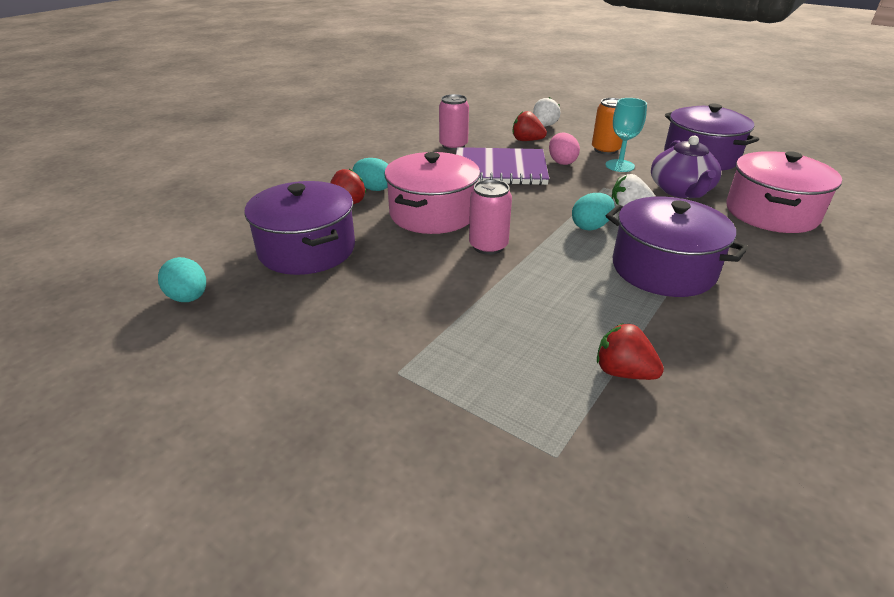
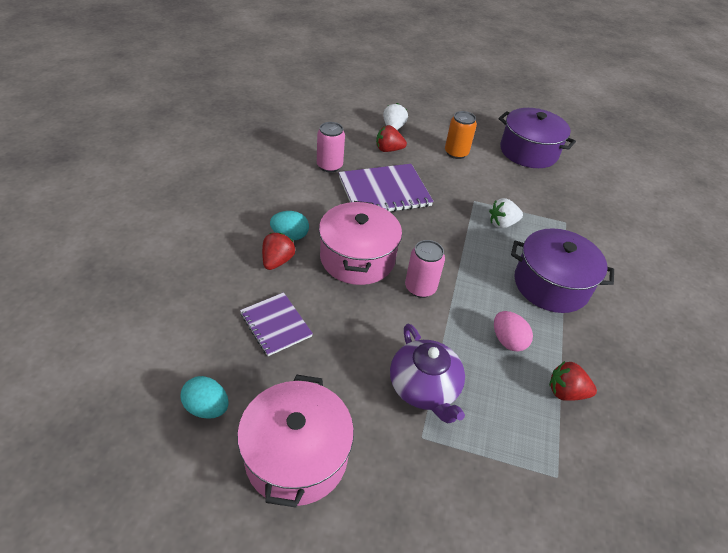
camera: 25 degrees left, 10 degrees up
(307, 249) = (275, 325): purple pot -> purple notebook
(561, 162) = (429, 174): pink egg -> pink egg (507, 341)
(590, 226) = (484, 249): turquoise egg -> none
(619, 166) = (475, 172): turquoise goblet -> none
(681, 190) = (530, 195): purple teapot -> purple teapot (424, 388)
(771, 213) = (597, 209): pink pot -> pink pot (296, 456)

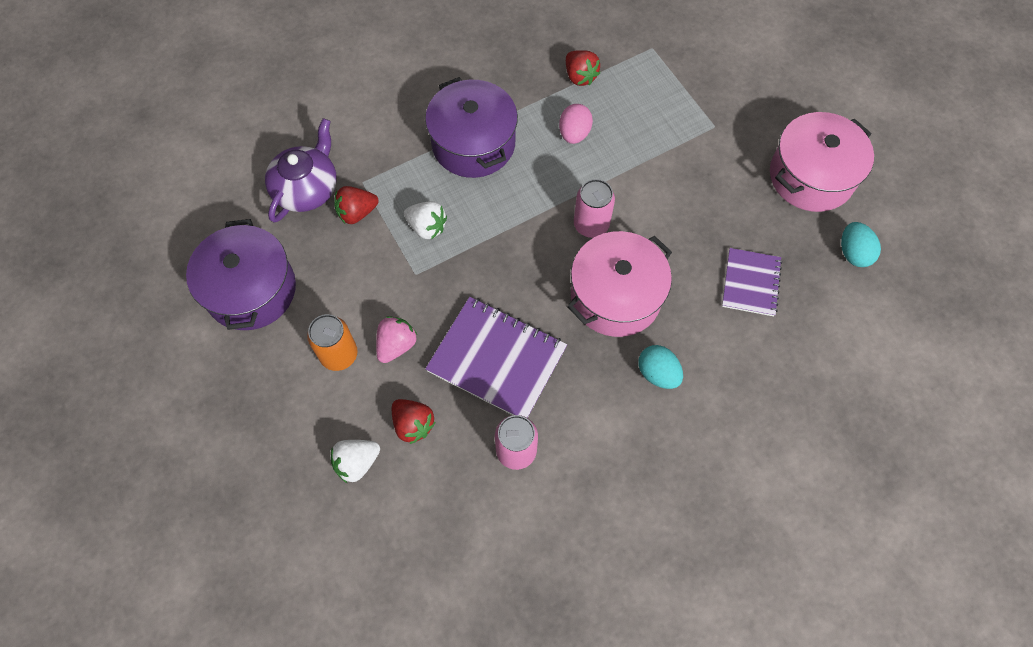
camera: 130 degrees left, 20 degrees up
(277, 261) = (696, 350): red strawberry -> red strawberry (357, 213)
(424, 388) = (679, 151): purple teapot -> purple teapot (307, 188)
(438, 170) = (396, 345): none -> pink strawberry

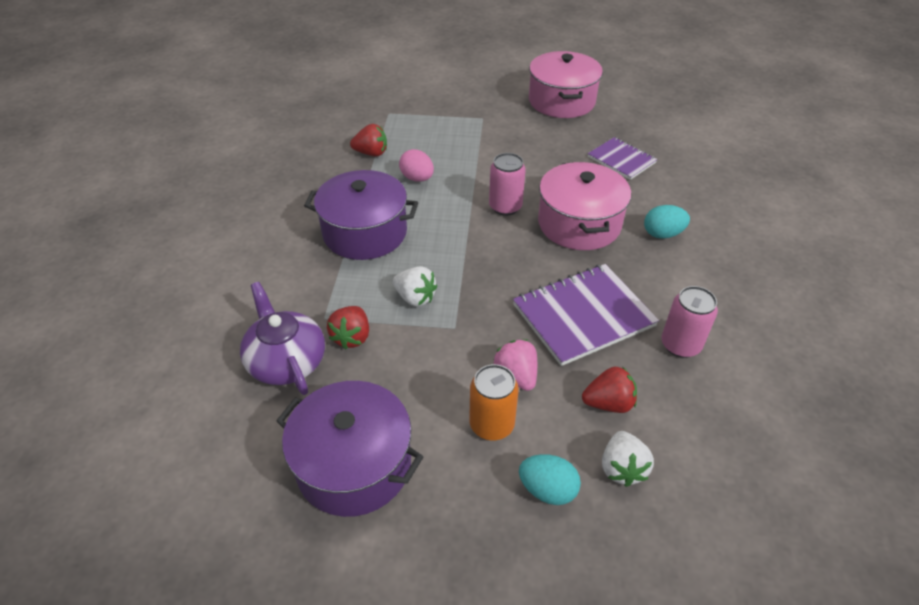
camera: 55 degrees left, 20 degrees down
(427, 227) = (415, 298): white strawberry -> white strawberry turned 60 degrees clockwise
(853, 253) = (633, 112): turquoise egg -> turquoise egg (547, 490)

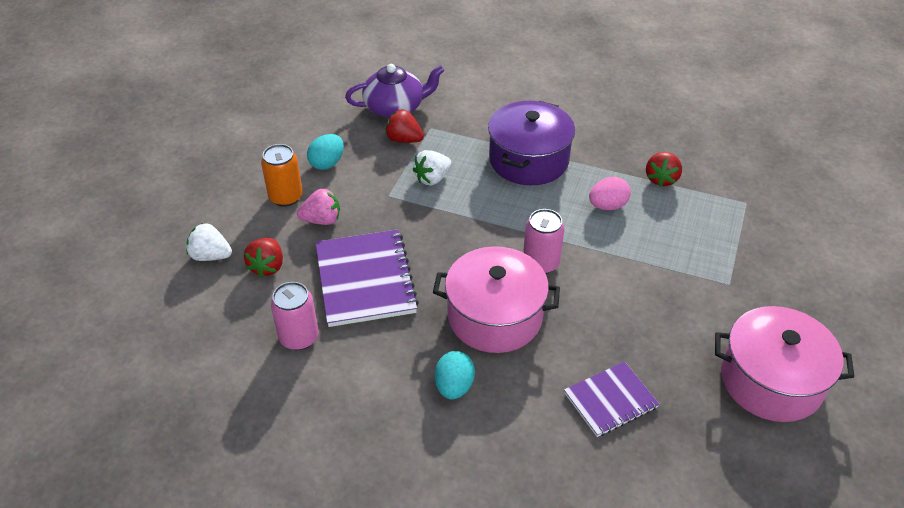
camera: 105 degrees right, 0 degrees up
(354, 465) = (292, 129): purple pot -> none
(547, 490) = (220, 212): turquoise egg -> turquoise egg (327, 163)

